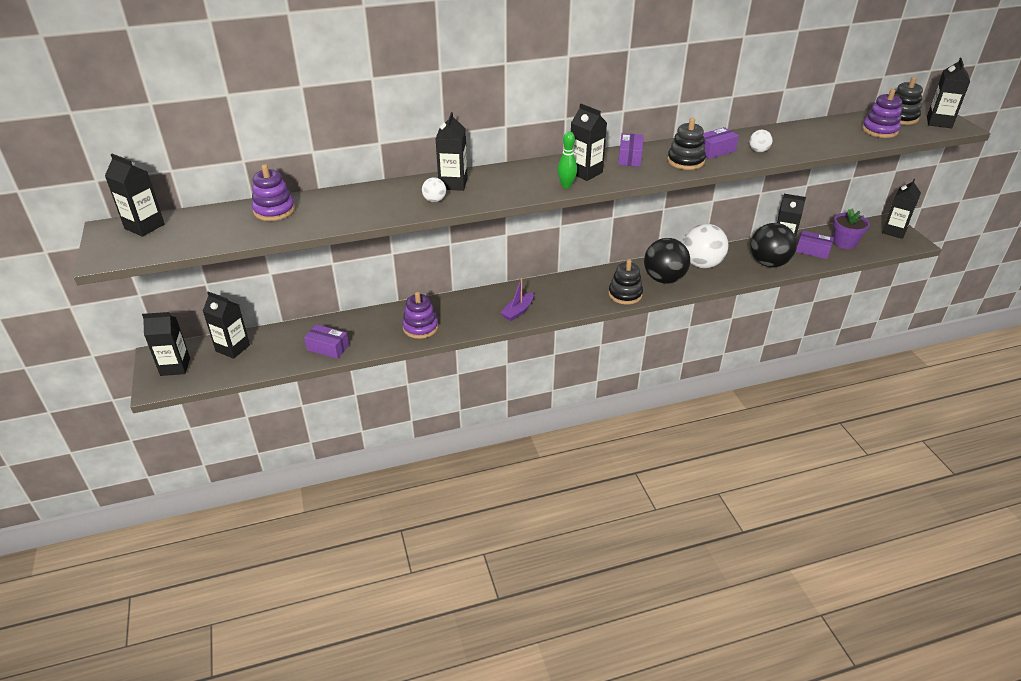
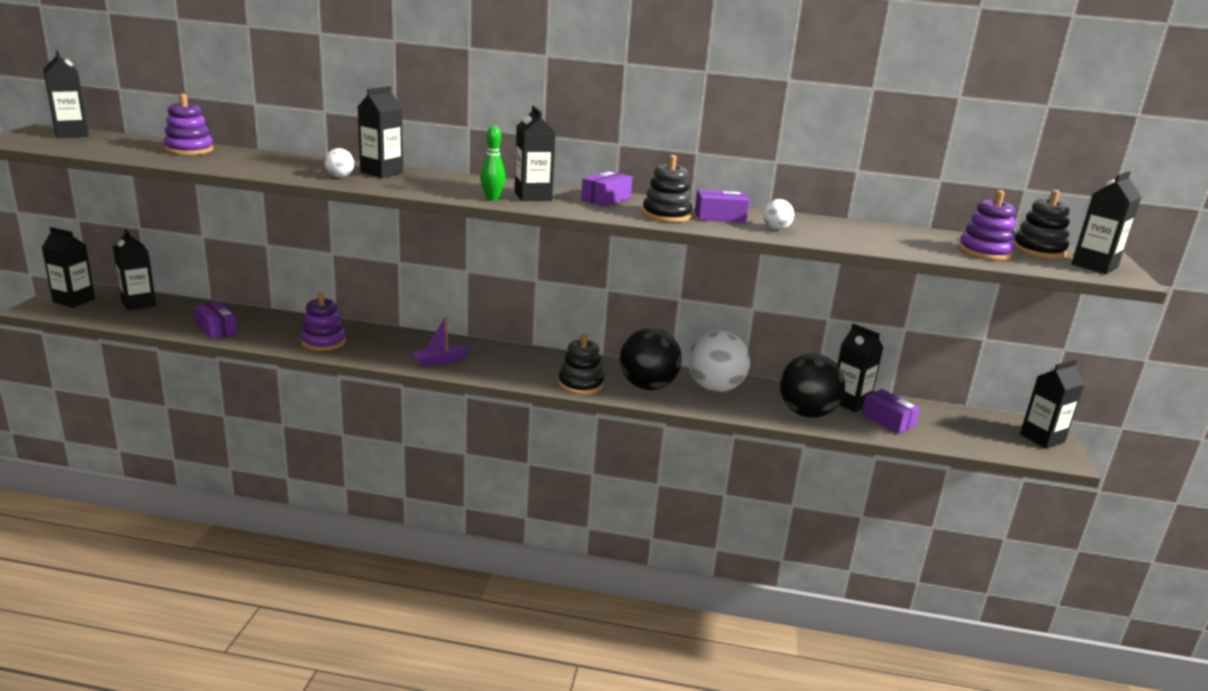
camera: 25 degrees right, 15 degrees down
(844, 243) = (947, 427): purple flower pot -> none

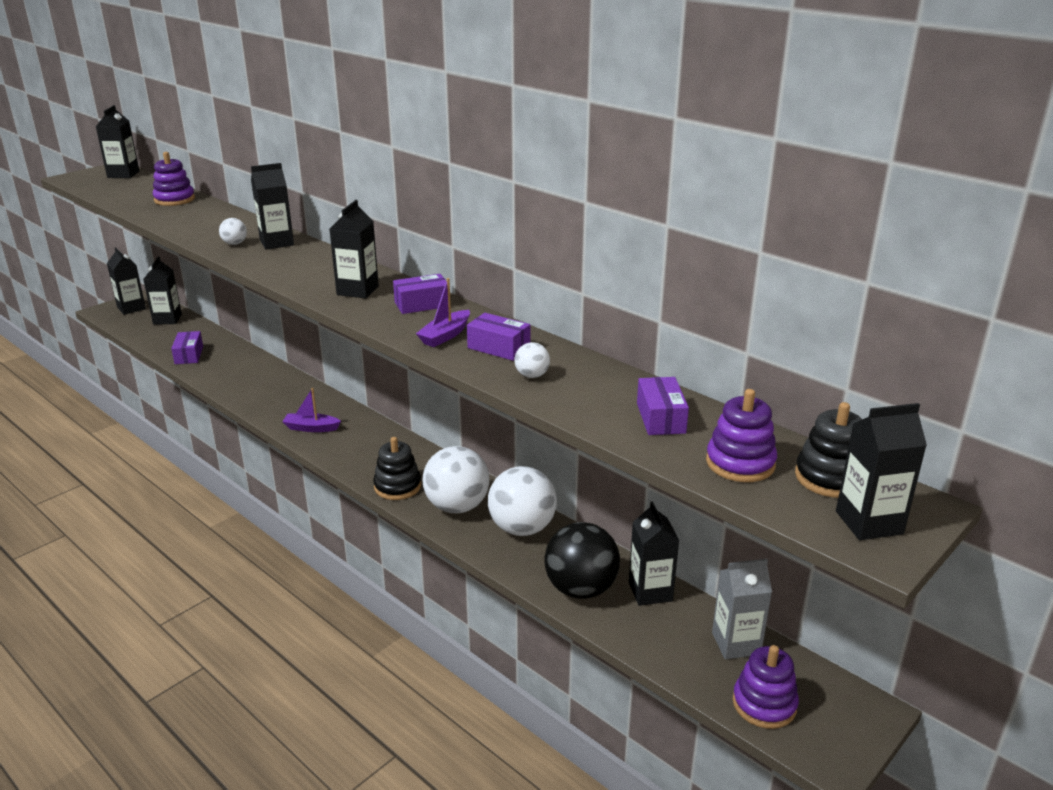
camera: 35 degrees right, 5 degrees up
(323, 342) = (247, 386): purple stacking toy -> purple stacking toy (764, 704)
(492, 199) = (315, 288): green bowling pin -> none
(647, 386) = (457, 506): black ball -> white ball
(666, 215) = (445, 336): black stacking toy -> purple boat
(887, 420) = (664, 628): purple box -> purple box (660, 418)
(936, 416) = (736, 643): none -> grey carton
(1042, 438) = (843, 723): black carton -> none

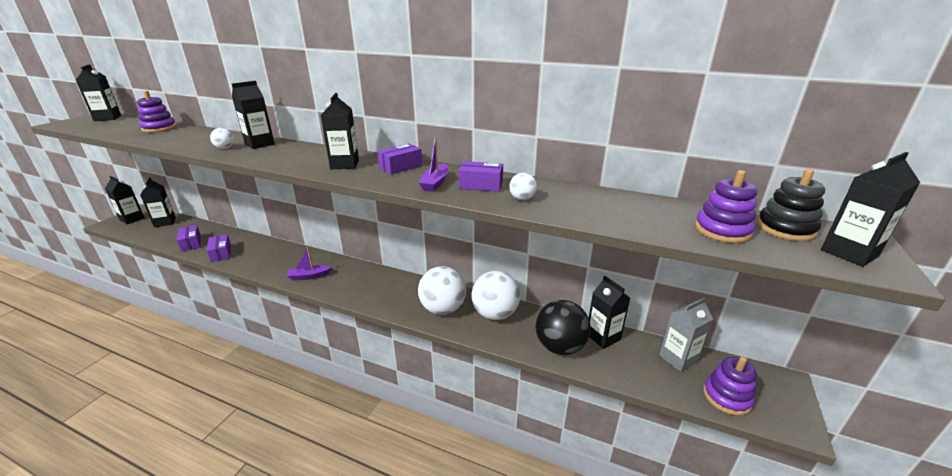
camera: 20 degrees left, 0 degrees up
(397, 486) = (393, 304): black stacking toy -> none
(660, 418) = (637, 211): purple box -> purple box (221, 253)

